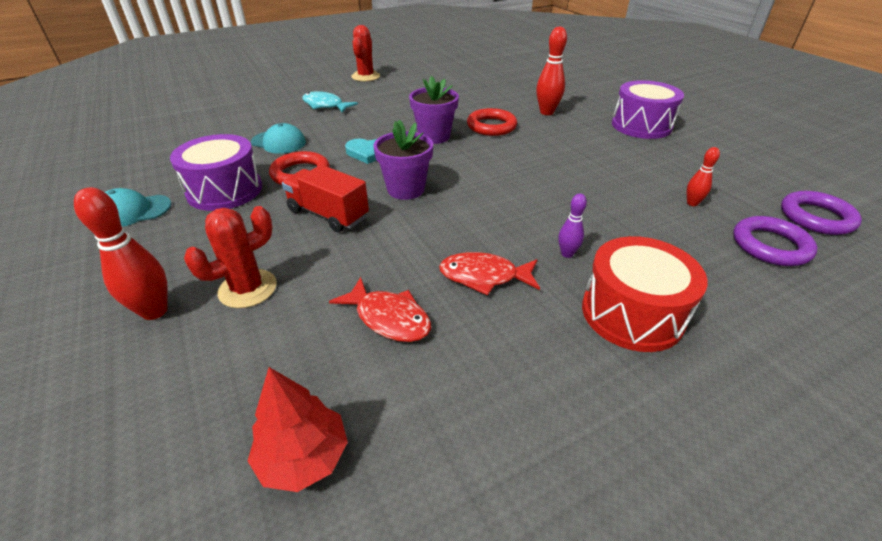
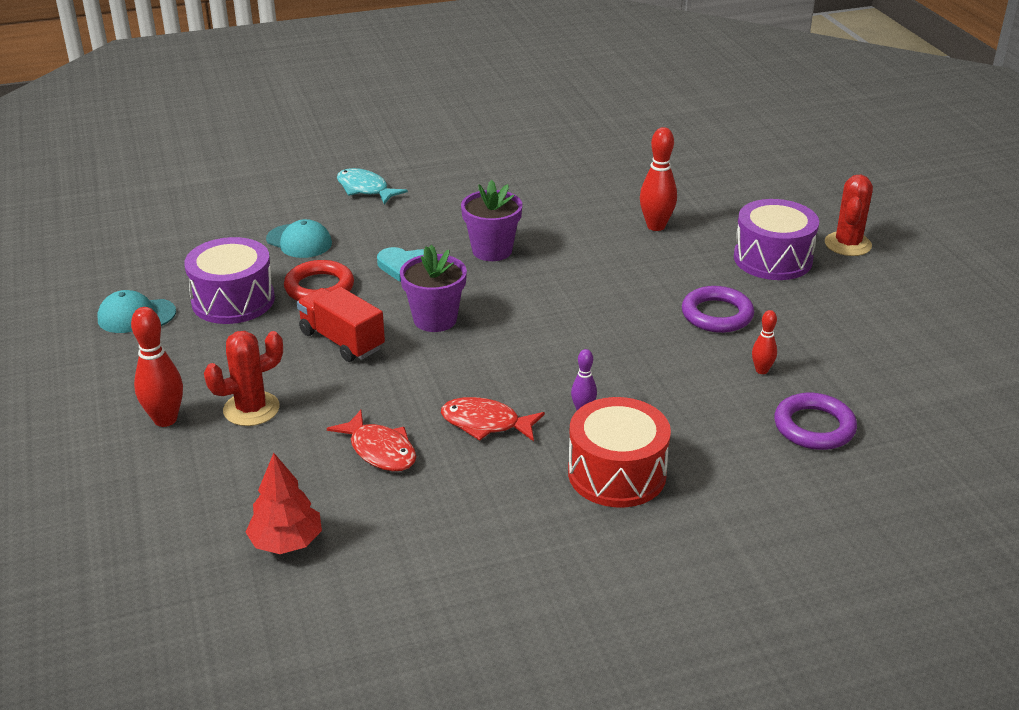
camera: 10 degrees right, 5 degrees down
(365, 76) = (430, 143): red cactus -> red cactus (847, 244)
(491, 126) = (571, 242): red ring -> none
(816, 217) = (897, 402): purple ring -> purple ring (717, 315)

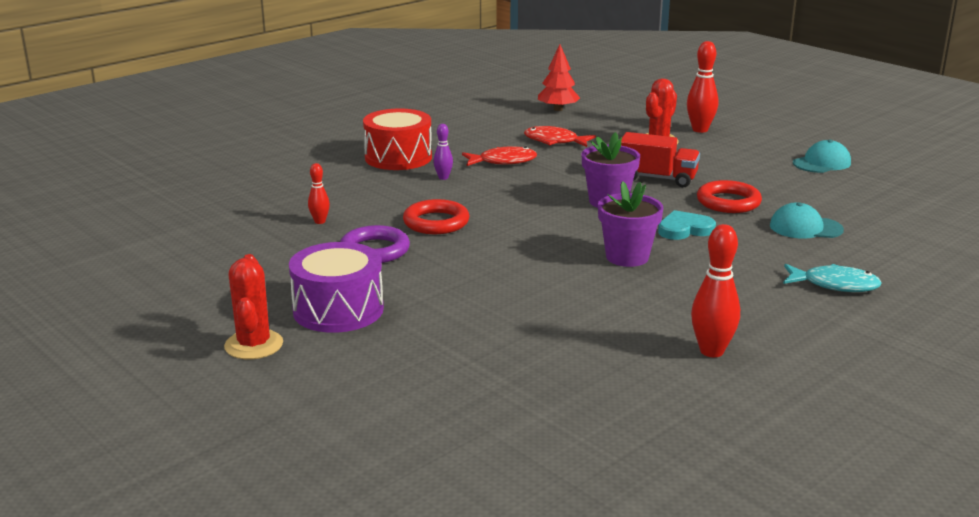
camera: 155 degrees right, 10 degrees down
(233, 300) = (775, 183): purple drum -> none
(636, 336) = (436, 222): none -> red ring
(656, 226) = (486, 316): red bowling pin -> red bowling pin (711, 351)
(814, 427) = (270, 199): purple ring -> none

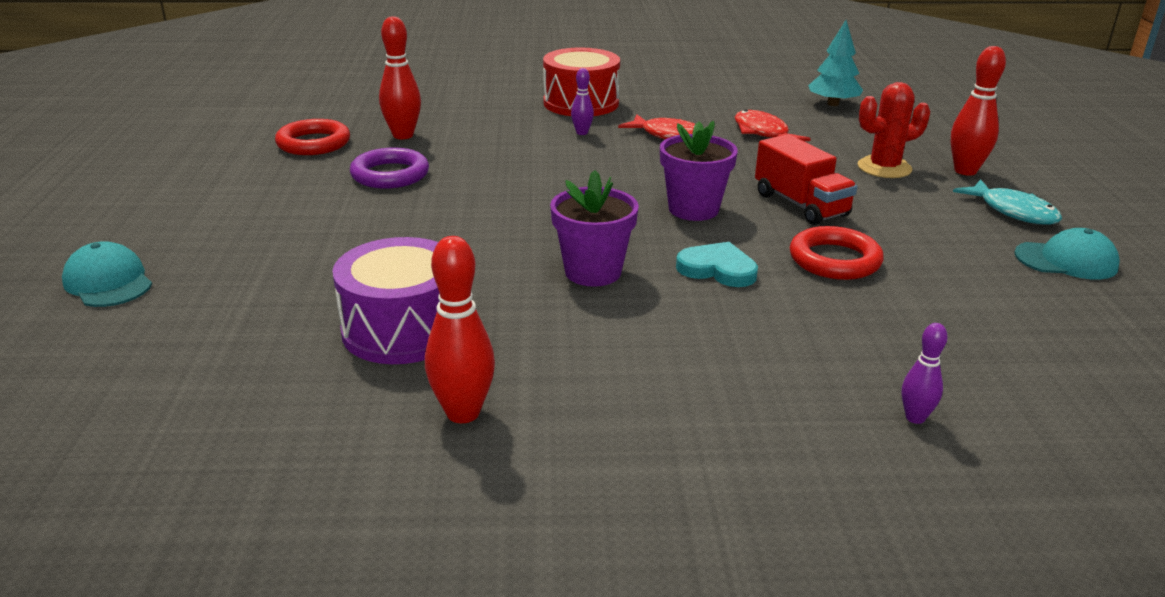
camera: 40 degrees right, 5 degrees up
(254, 345) = (145, 214): red cactus -> none
(320, 221) = (403, 135): red bowling pin -> red bowling pin, size x1.77
(338, 310) = (256, 212): purple drum -> purple drum (403, 329)
(436, 222) = (489, 169): red ring -> red ring (313, 143)
(558, 109) = (833, 104): red tree -> turquoise tree
(805, 228) = (877, 327): turquoise cap -> turquoise cap (108, 282)
(835, 285) = (771, 413): turquoise fish -> turquoise fish (1013, 211)
(888, 260) = (915, 418): none -> purple bowling pin

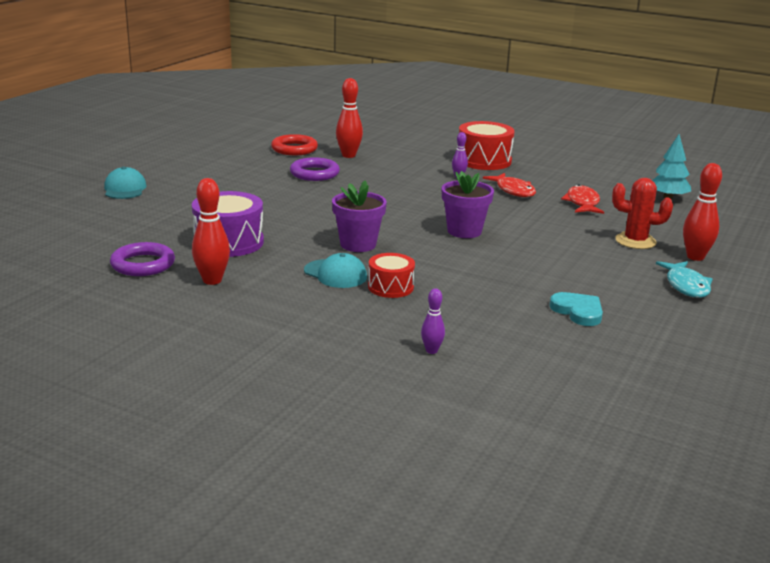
camera: 30 degrees right, 5 degrees down
(308, 424) = (143, 264): none -> purple ring
(717, 269) = (431, 262): turquoise heart -> turquoise heart (578, 311)
(724, 328) = (390, 287): none -> red drum
(800, 205) = (538, 246): red truck -> none
(834, 260) = (510, 276): red ring -> none
(1066, 261) = (671, 318): turquoise cap -> turquoise cap (335, 274)

